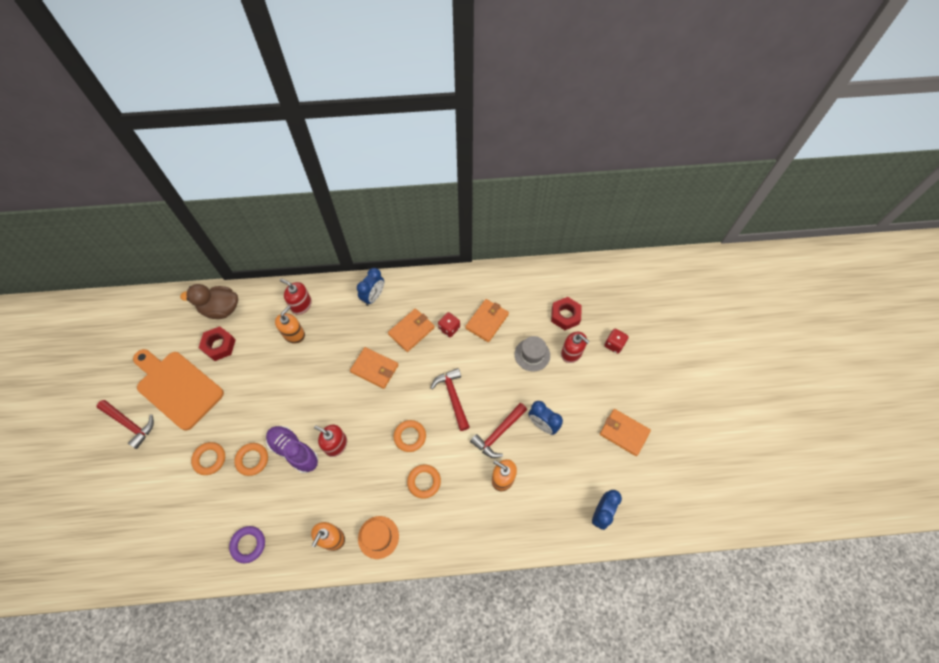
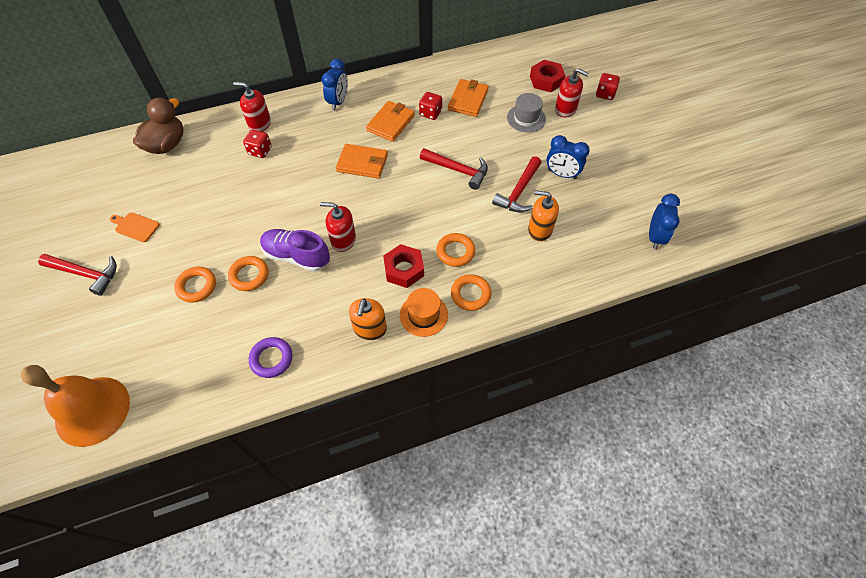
camera: 15 degrees left, 5 degrees down
(107, 552) = (92, 410): none -> orange bell
(177, 387) = (135, 227): orange cutting board -> orange cutting board, size x0.41
(219, 345) = (175, 178): red nut -> red nut (404, 269)
(221, 309) = (167, 145): brown duck -> brown duck turned 135 degrees clockwise
(294, 334) = (260, 151): orange soap dispenser -> red dice
(410, 436) = (424, 215): orange ring -> orange ring (470, 294)
(453, 397) = (458, 170): red hammer -> red hammer turned 150 degrees clockwise
(624, 433) = (647, 164): orange wallet -> none

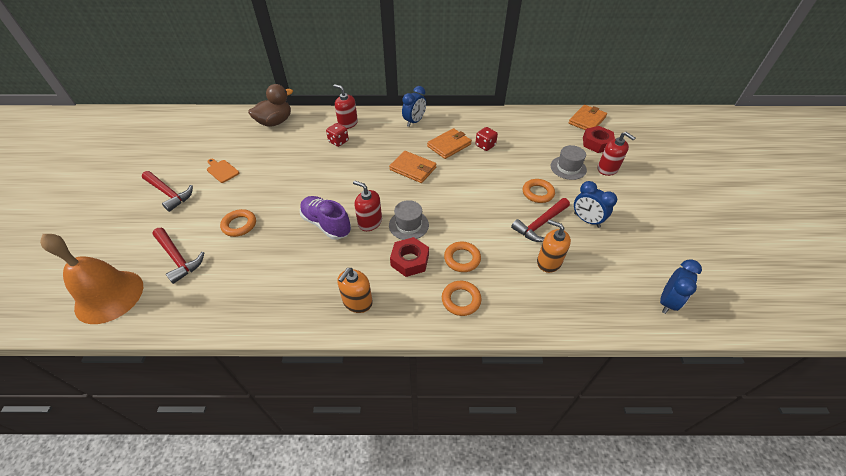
camera: 20 degrees right, 10 degrees down
(249, 275) = (282, 228): orange ring -> orange ring (538, 193)
(271, 359) = (264, 301): purple ring -> none
(386, 231) = (408, 225): none -> grey hat
(423, 315) = (410, 305): orange hat -> none
(458, 170) = (491, 193): red hammer -> red hammer (178, 258)
(468, 100) = (521, 143): orange wallet -> orange wallet (587, 120)
(605, 94) = (649, 165): red dice -> none

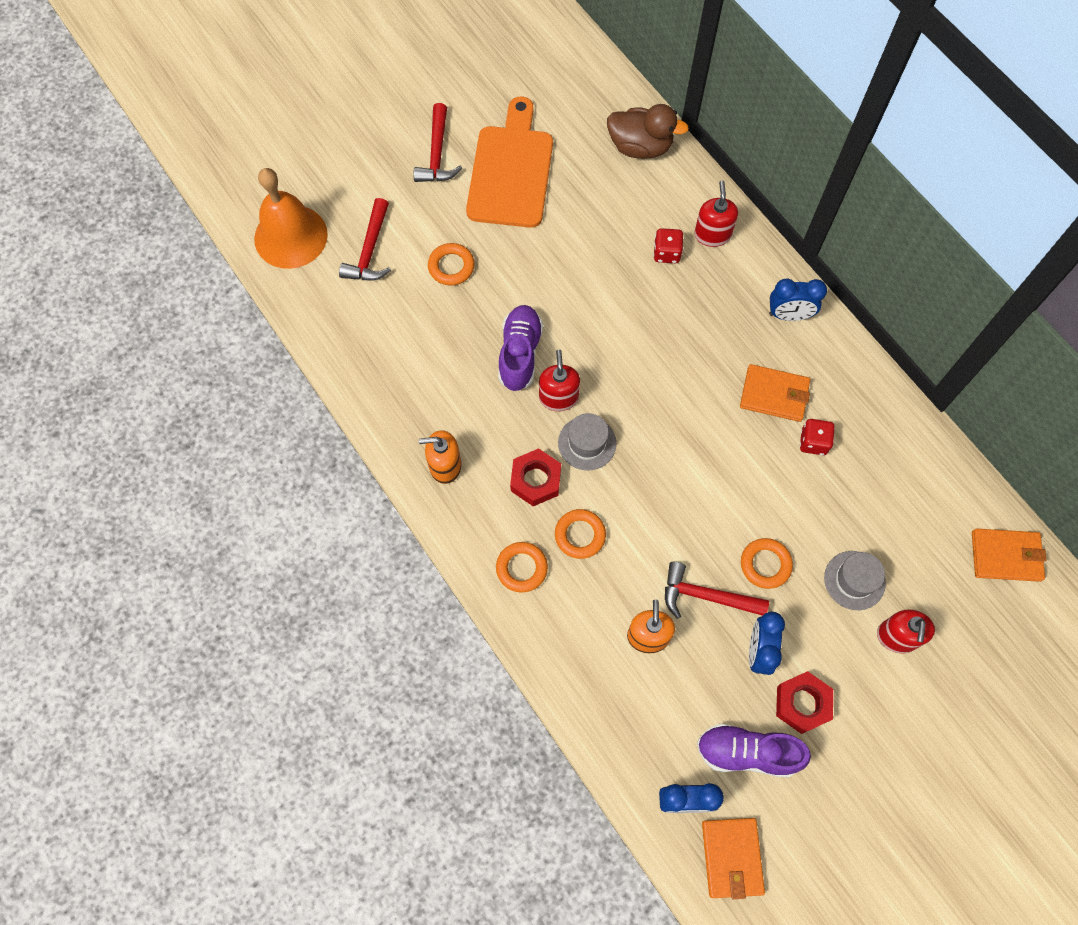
camera: 55 degrees right, 20 degrees up
(222, 170) = (511, 171): orange cutting board -> orange cutting board, size x2.46
(413, 169) = (688, 381): orange wallet -> orange wallet (732, 858)
(596, 143) = (952, 596): red nut -> red nut (802, 704)
(647, 256) = (747, 752): none -> purple shoe

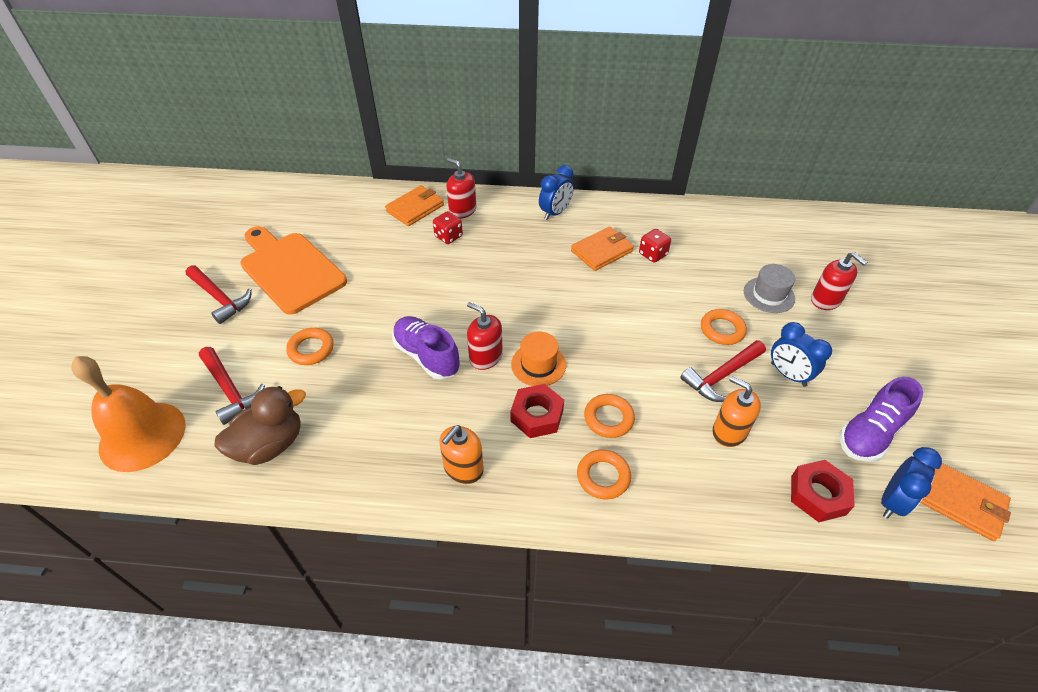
camera: 50 degrees left, 20 degrees down
(587, 443) = (538, 364): grey hat -> orange hat
(640, 147) = (363, 203): brown duck -> brown duck (270, 445)
(802, 704) = (847, 377): red nut -> red nut (818, 495)
(1006, 556) = (802, 224): orange wallet -> orange wallet (415, 208)

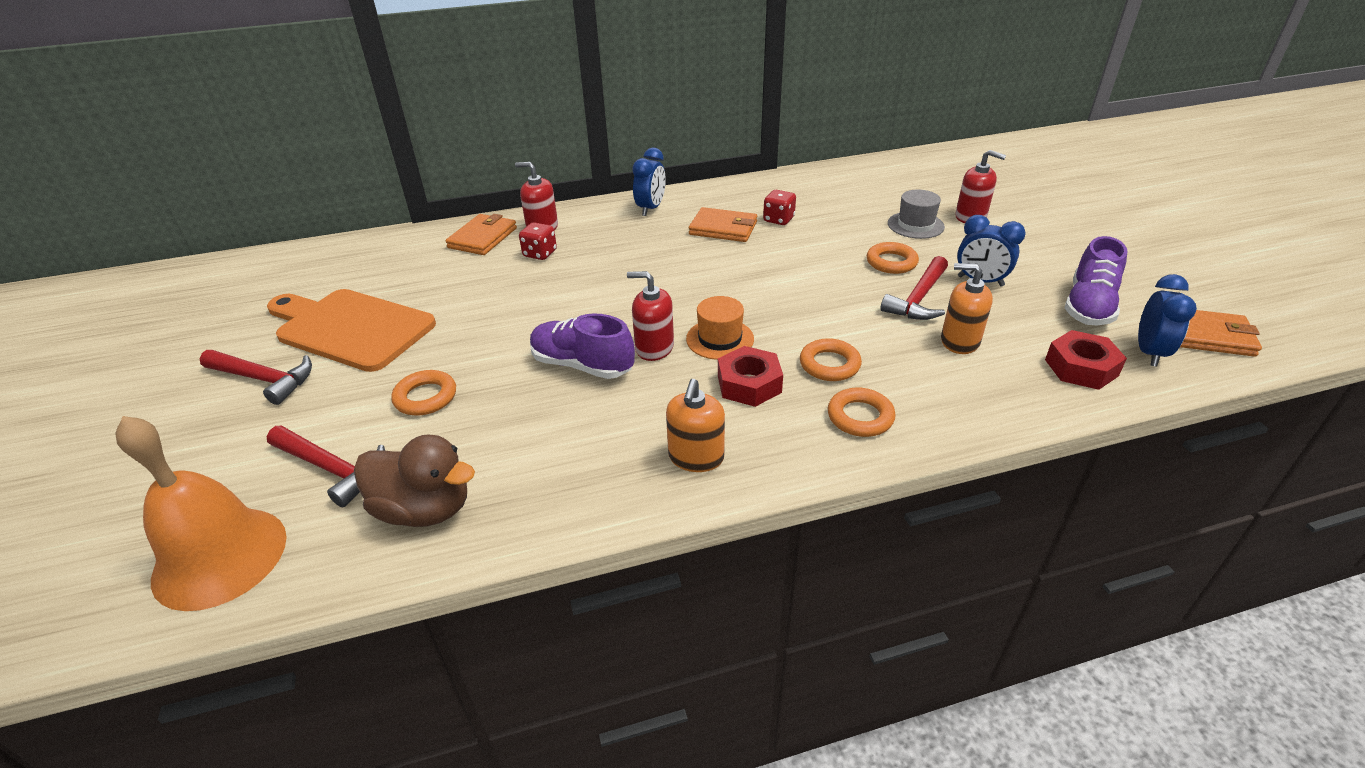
camera: 20 degrees left, 10 degrees down
(270, 445) = (424, 509): brown duck -> brown duck turned 75 degrees clockwise
(602, 251) = (723, 228): orange wallet -> orange wallet turned 75 degrees clockwise

